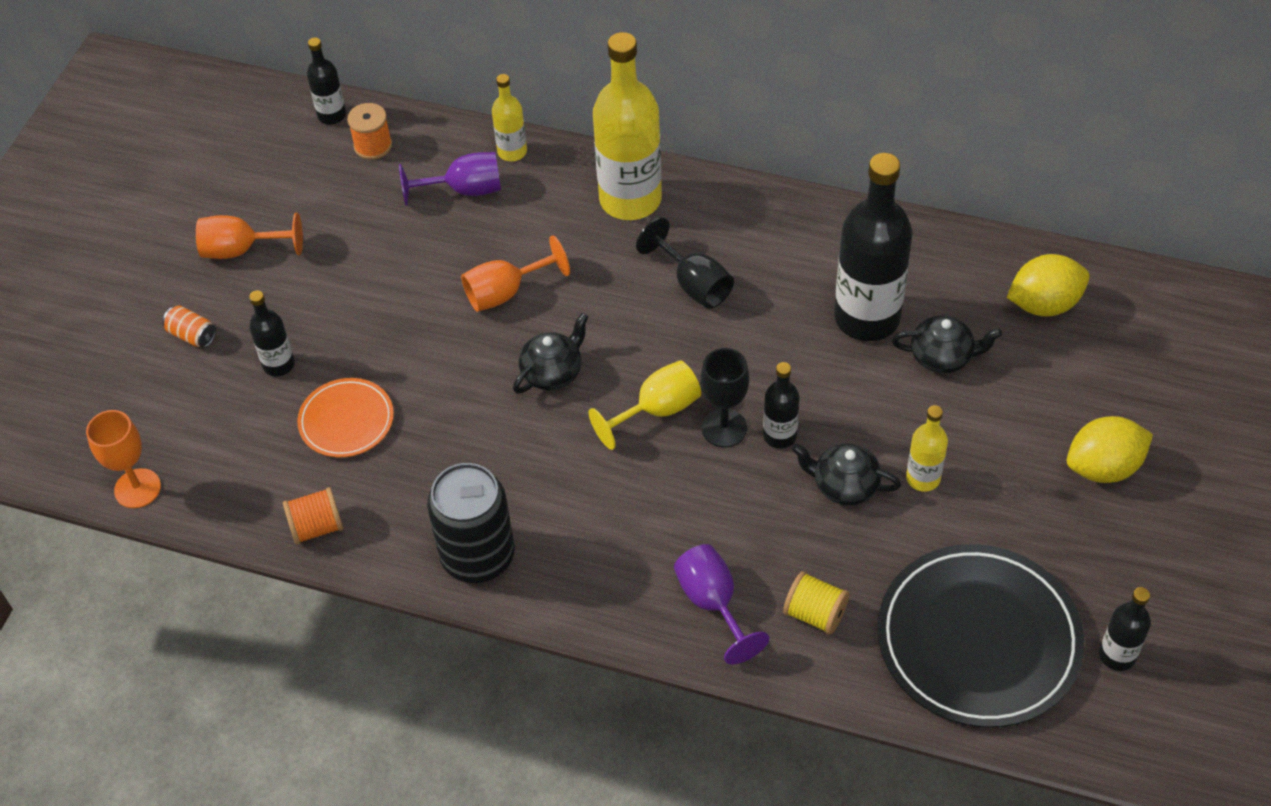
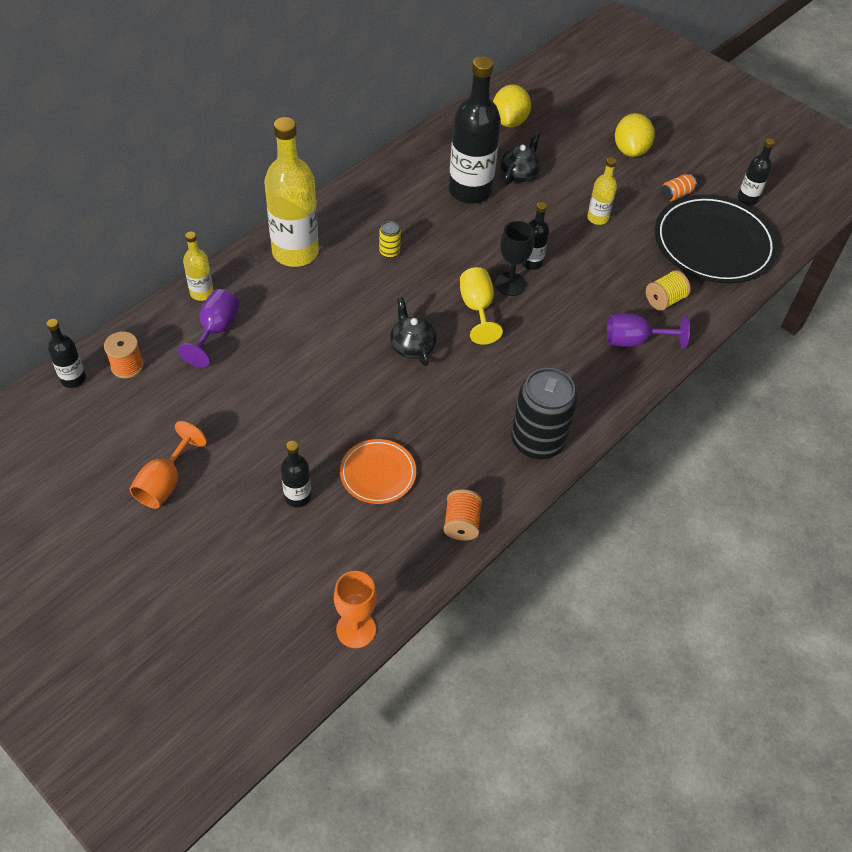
camera: 70 degrees left, 0 degrees up
(192, 335) = (228, 544): orange can -> orange can (676, 194)
(505, 292) = (326, 344): orange goblet -> none
(694, 284) = (389, 252): black goblet -> yellow can
(844, 485) = (583, 251): black teapot -> none

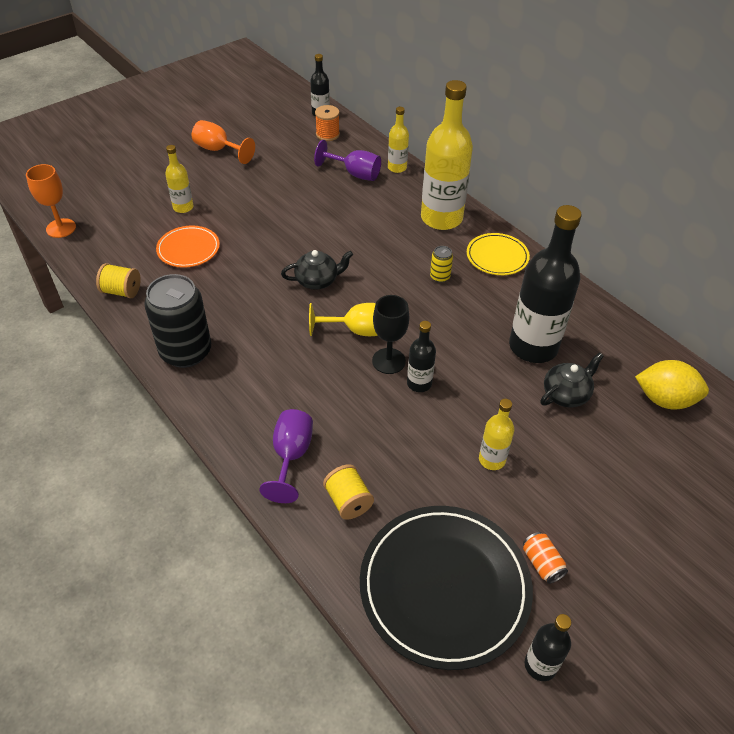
camera: 100 degrees right, 5 degrees down
(297, 497) = (183, 207): black bottle -> yellow bottle
(352, 211) = (497, 256): none -> yellow plate
(461, 523) = (122, 291): orange spool -> yellow spool
(519, 174) = (566, 394): black teapot -> black teapot turned 75 degrees counterclockwise
(630, 150) = (630, 526): yellow lemon -> none

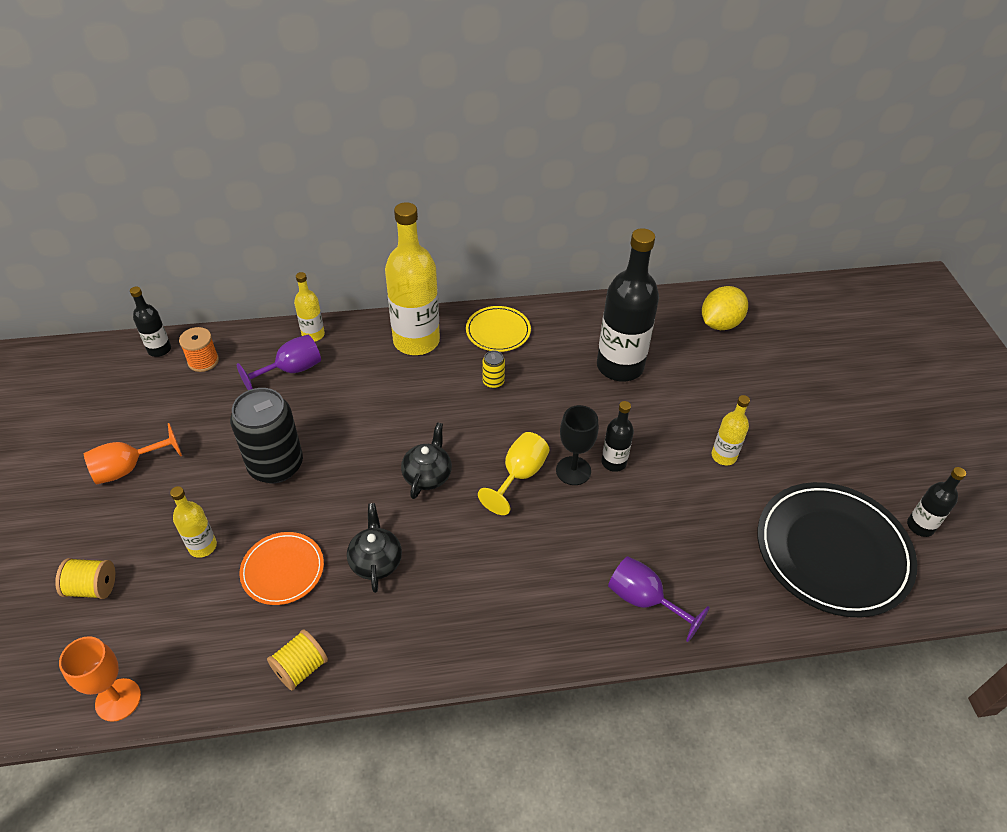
camera: 60 degrees left, 0 degrees up
(186, 352) = (448, 637): black can -> black can (276, 465)
(348, 501) = (718, 578): yellow spool -> yellow spool (92, 587)
(542, 563) = (835, 478): orange can -> none
(566, 394) = (682, 375): black teapot -> black teapot (376, 561)

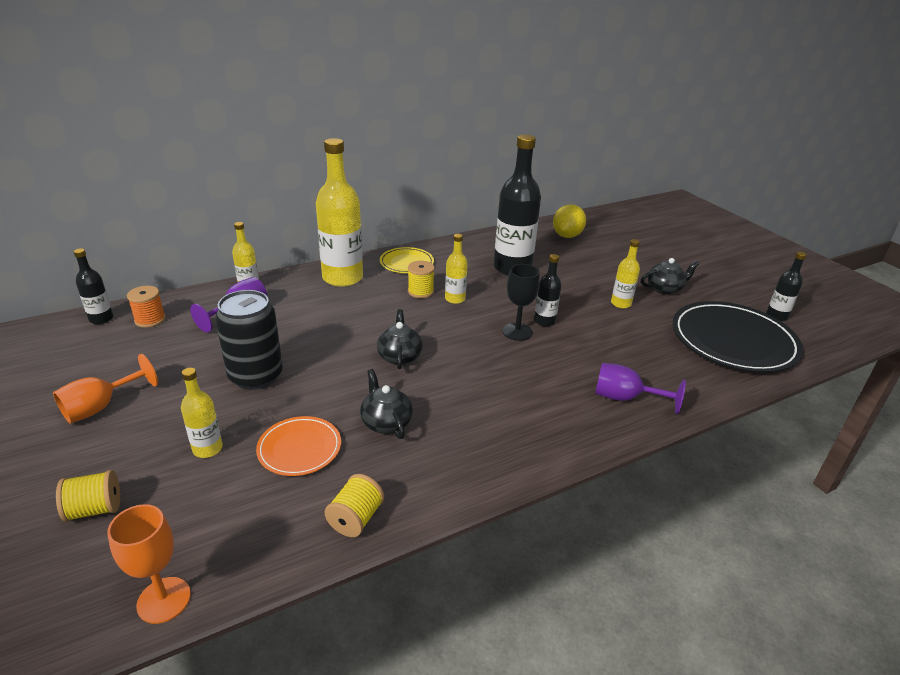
camera: 20 degrees left, 15 degrees down
(493, 382) = (420, 291): yellow can -> yellow spool
(519, 475) = (476, 342): yellow goblet -> none
(527, 402) = (455, 299): none -> yellow bottle
(796, 445) = (665, 289): none -> black teapot

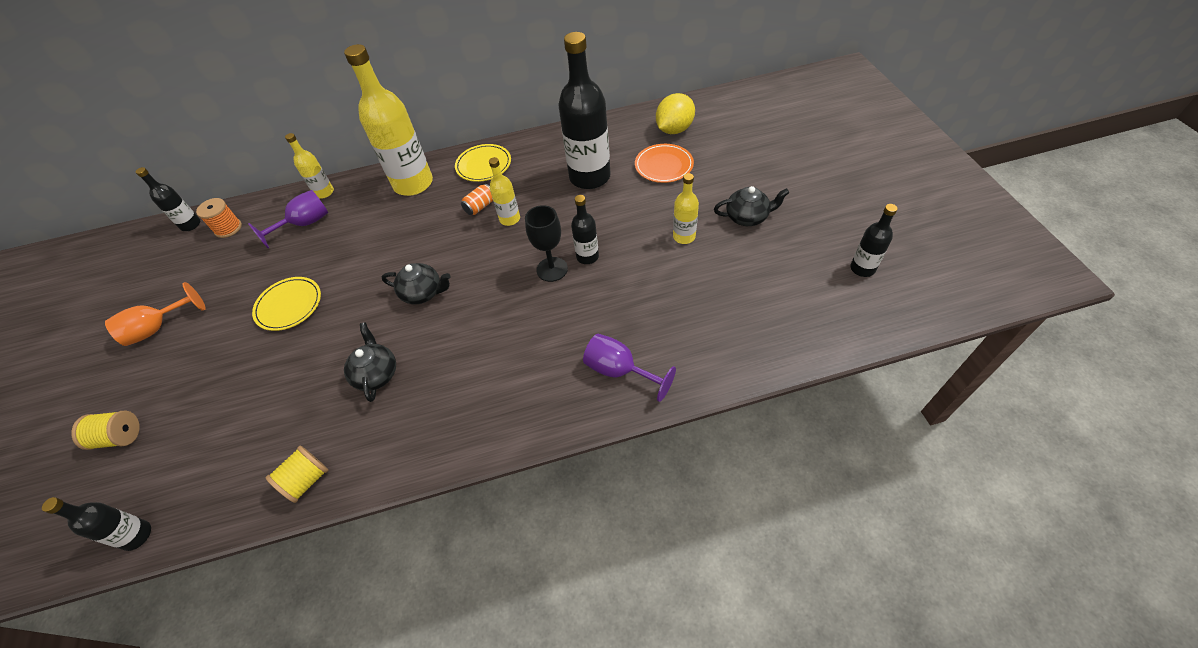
camera: 20 degrees right, 20 degrees up
(164, 600) = (137, 535): orange goblet -> black bottle
(207, 449) = (221, 385): yellow bottle -> none
(256, 376) = (289, 305): black can -> yellow plate
(299, 448) = (292, 395): orange plate -> orange plate (664, 165)
(399, 356) = (423, 293): black teapot -> black teapot turned 90 degrees clockwise
(420, 291) = (480, 206): yellow spool -> orange can
(733, 341) = (786, 302): black plate -> none

